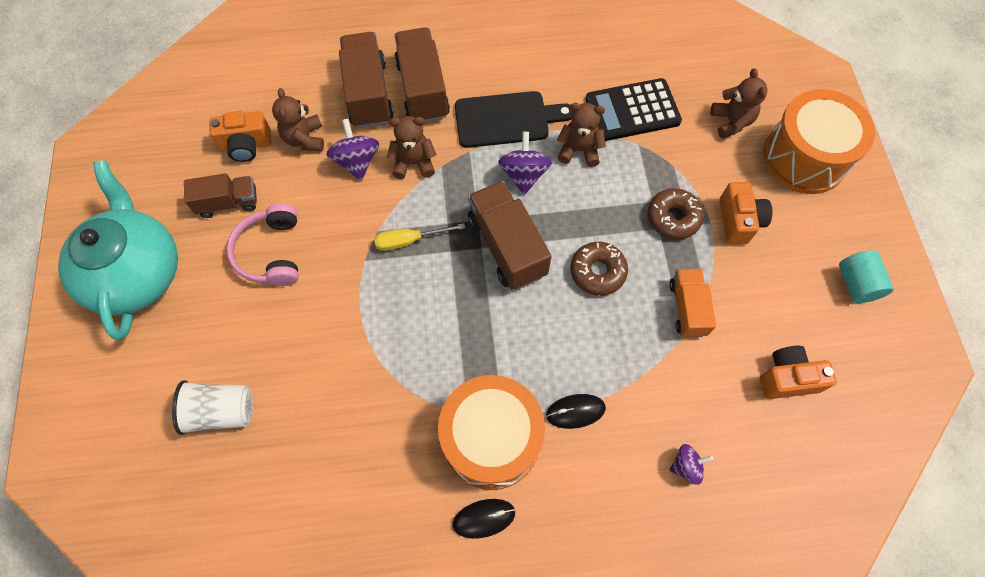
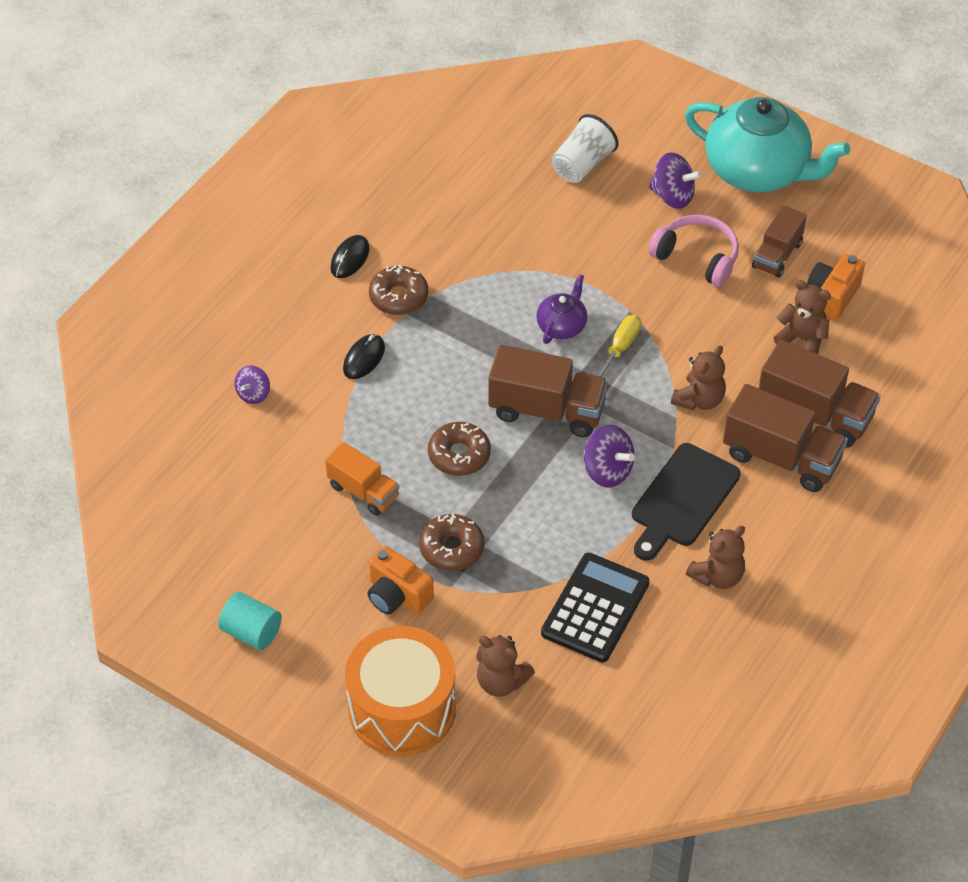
camera: 130 degrees right, 15 degrees down
(357, 161) = (740, 361): purple spinning top -> purple spinning top (672, 196)
(419, 294) = (562, 326): none -> purple teapot
(491, 439) = (398, 297): orange drum -> brown donut
(579, 150) = (592, 531): brown teddy bear -> brown teddy bear (717, 576)
(787, 378) = (238, 511): orange camera -> none

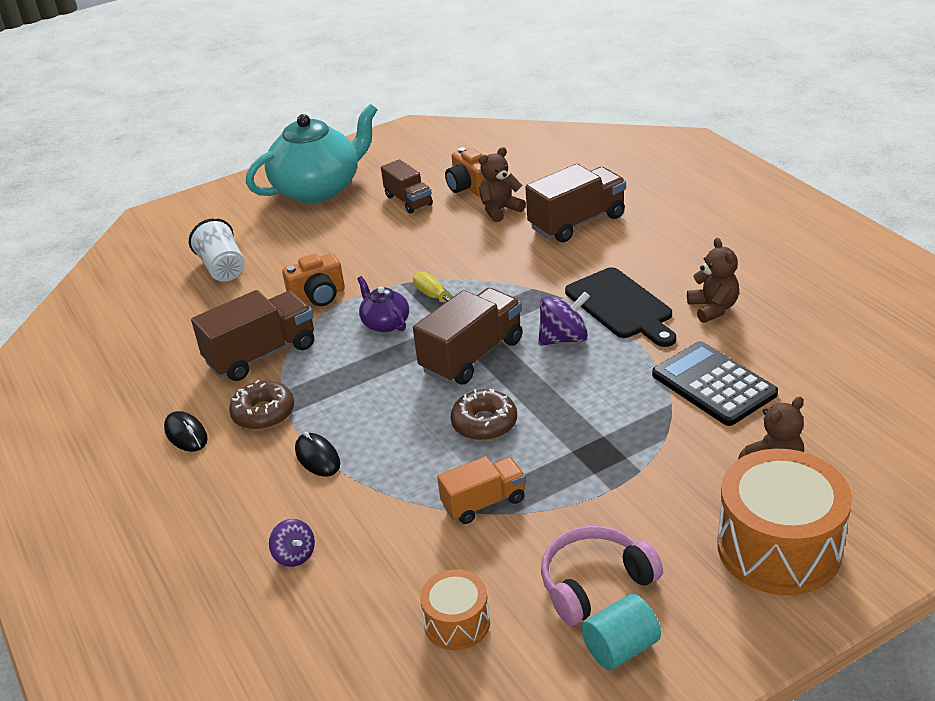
camera: 60 degrees left, 15 degrees down
(232, 522) = (457, 623): none -> orange drum
(397, 595) = (631, 512): orange camera -> orange camera (318, 296)
(451, 548) = (594, 458): brown donut -> none
(672, 196) = (303, 233): purple spinning top -> none
(697, 257) = (376, 237): pink headphones -> pink headphones (595, 583)
(699, 400) = (522, 272): brown teddy bear -> none
(781, 458) = (610, 248): brown truck -> brown truck (261, 354)

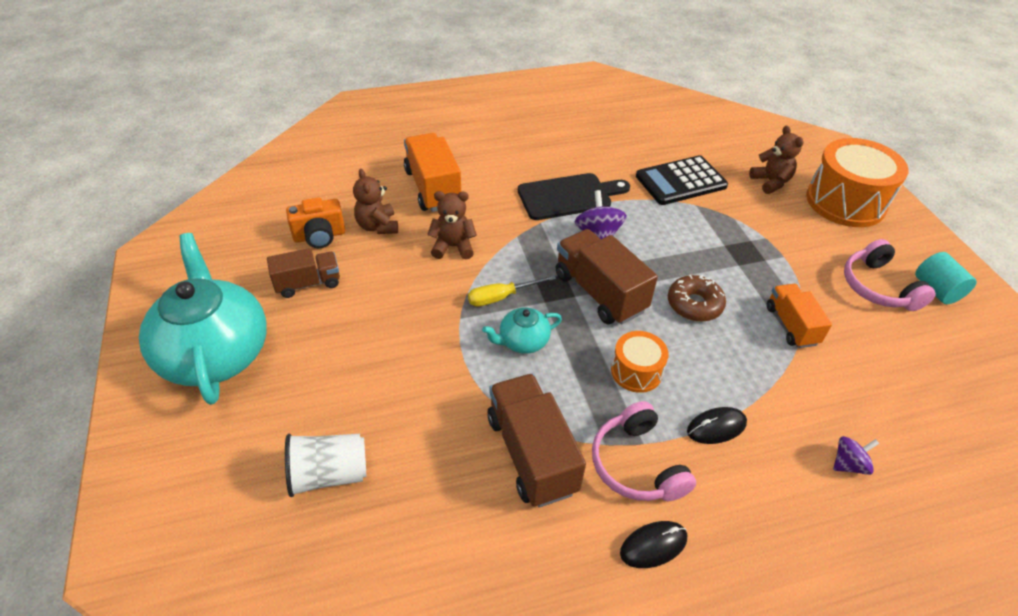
camera: 80 degrees left, 10 degrees up
(263, 413) = (637, 464): brown donut -> pink headphones
(318, 296) = (446, 387): orange camera -> none
(385, 323) = (523, 341): purple teapot -> turquoise teapot
(457, 623) = (921, 368): orange drum -> orange drum (636, 371)
(577, 222) = (433, 188): brown truck -> orange truck
(713, 308) = (592, 157): brown teddy bear -> brown teddy bear (453, 247)

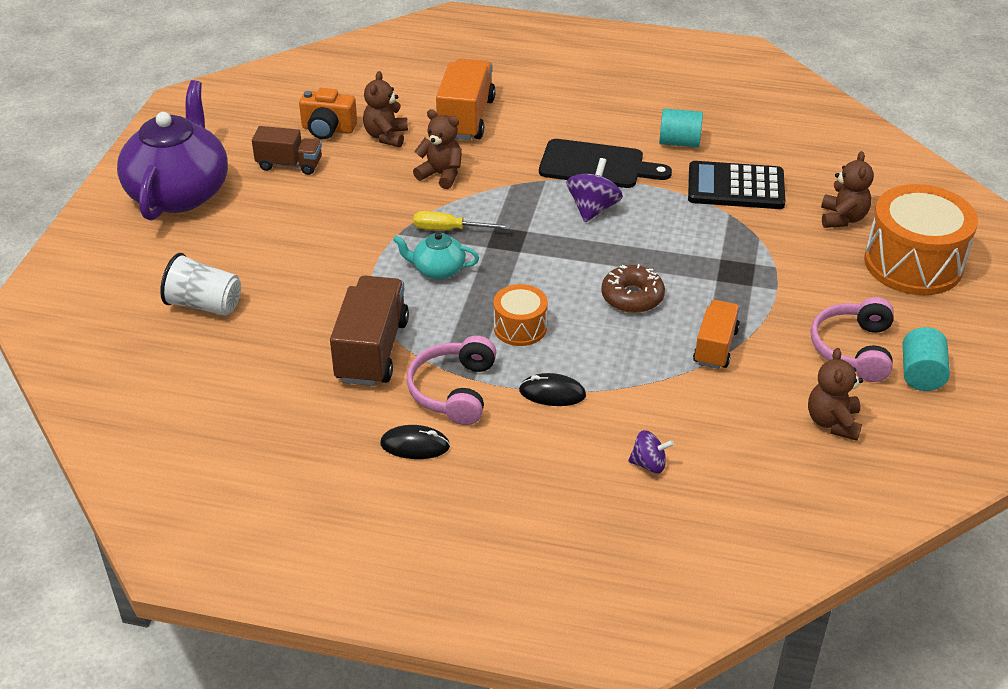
camera: 30 degrees right, 5 degrees down
(215, 353) = (179, 193): turquoise teapot -> purple teapot
(599, 292) = (547, 256): brown truck -> none
(611, 158) = (679, 142): none -> turquoise cylinder
(926, 358) = (832, 422): none -> brown teddy bear

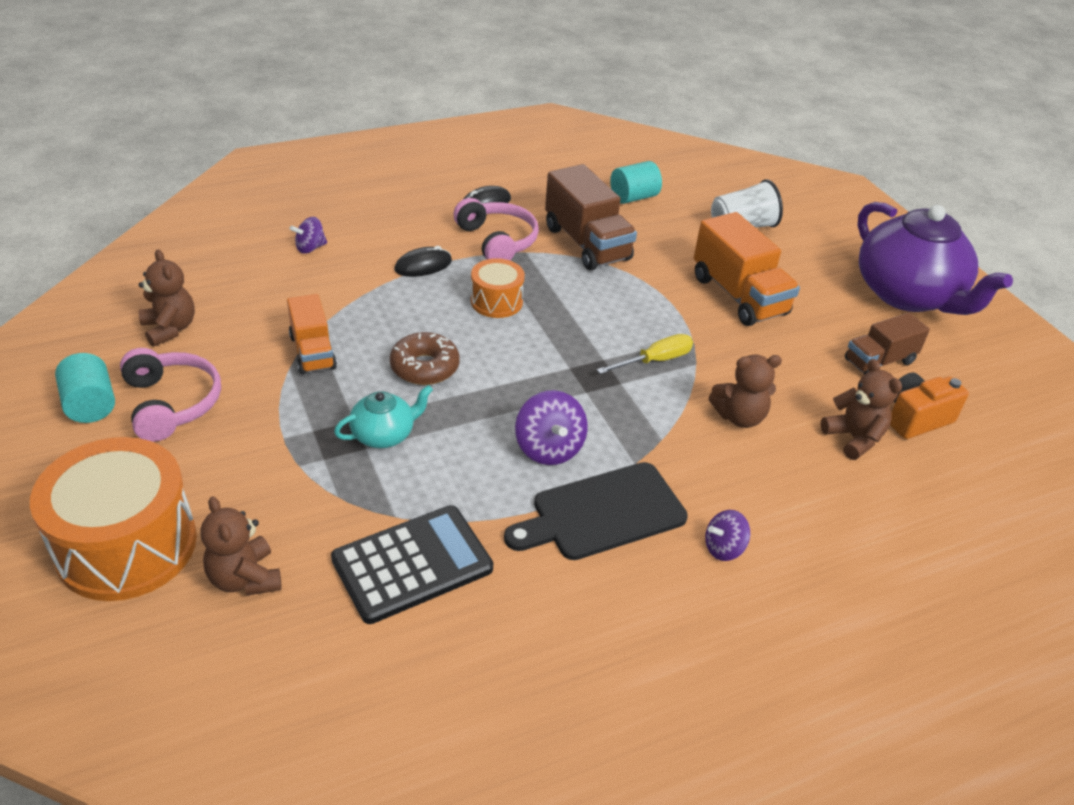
camera: 140 degrees right, 0 degrees up
(438, 270) = (617, 320): turquoise teapot -> turquoise teapot (384, 434)
(466, 118) = (817, 509): orange truck -> orange truck (738, 295)
(545, 125) = (723, 548): none -> purple spinning top
(679, 142) = (539, 609): turquoise cylinder -> turquoise cylinder (633, 197)

